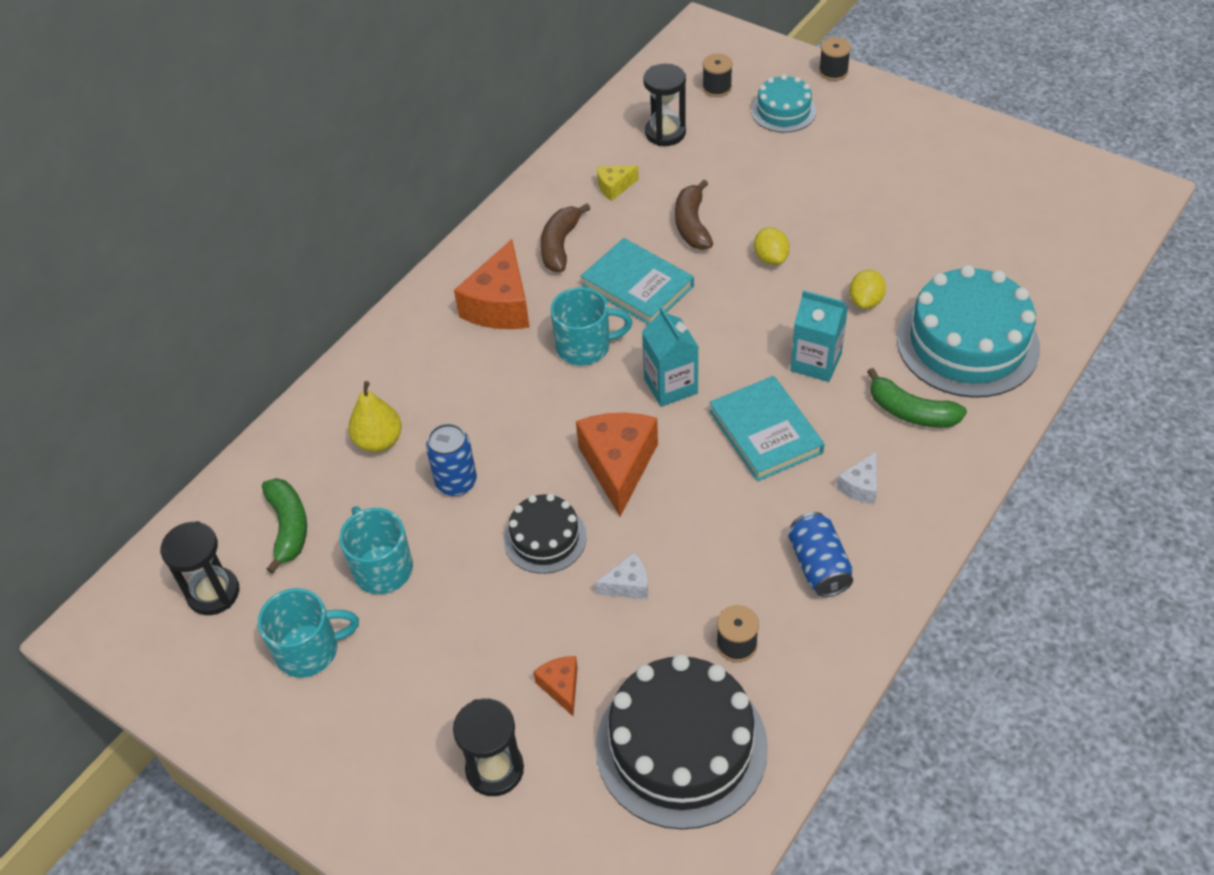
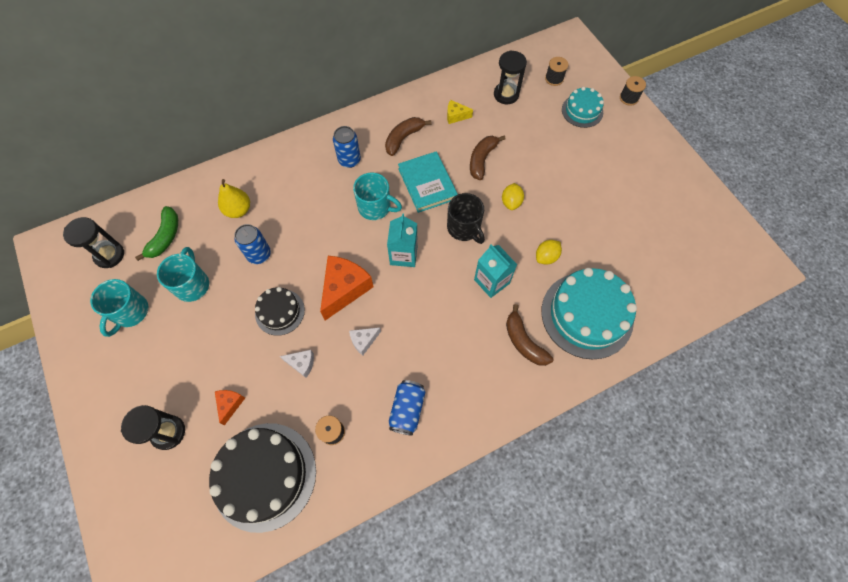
camera: 25 degrees right, 15 degrees up
(309, 650) = (130, 312): turquoise mug -> turquoise mug turned 90 degrees clockwise
(500, 305) = (349, 160): orange cheese -> blue can
(730, 316) = (464, 228): none -> black mug
(765, 432) = (434, 310): turquoise book -> none
(860, 486) = (463, 373): white cheese -> white cheese (364, 341)
(911, 412) = (523, 342): green banana -> brown banana

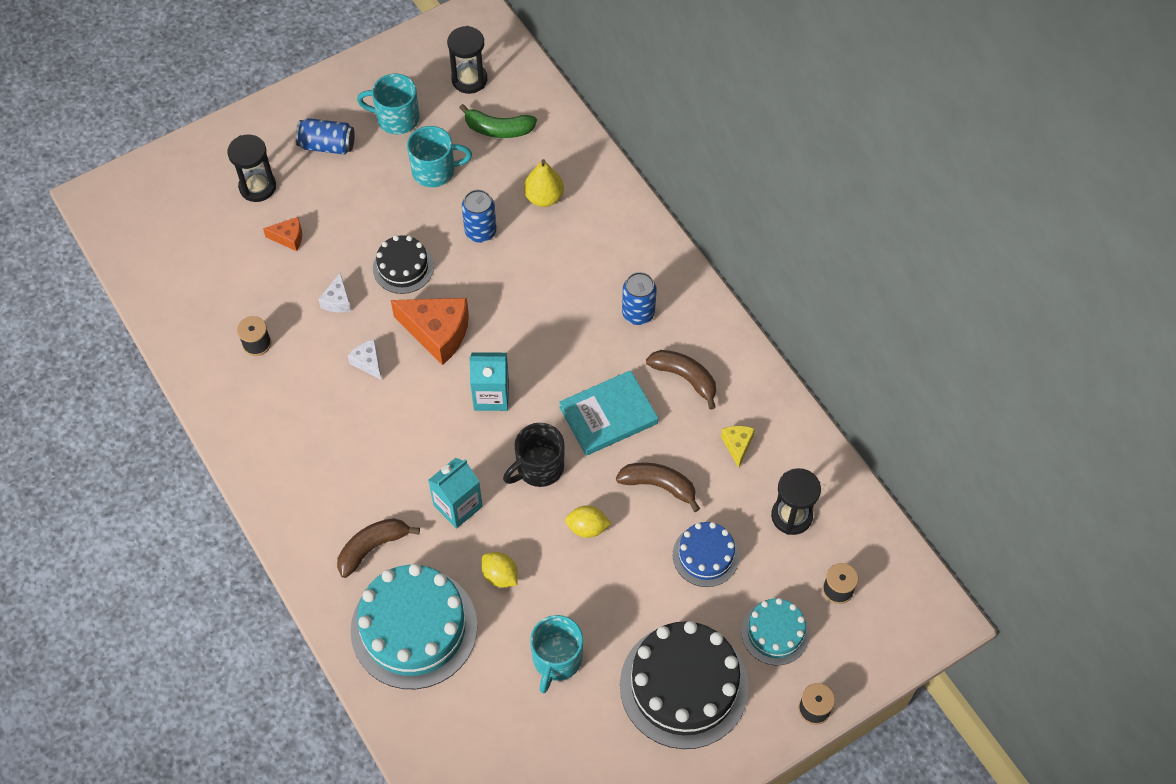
camera: 85 degrees right, 5 degrees down
(264, 476) = (210, 285): black cake -> black cake (684, 685)
(375, 207) = (562, 354): turquoise mug -> turquoise mug (556, 659)
(407, 410) = (283, 418): blue can -> blue can (327, 145)
(532, 140) = (705, 555): none -> blue cake

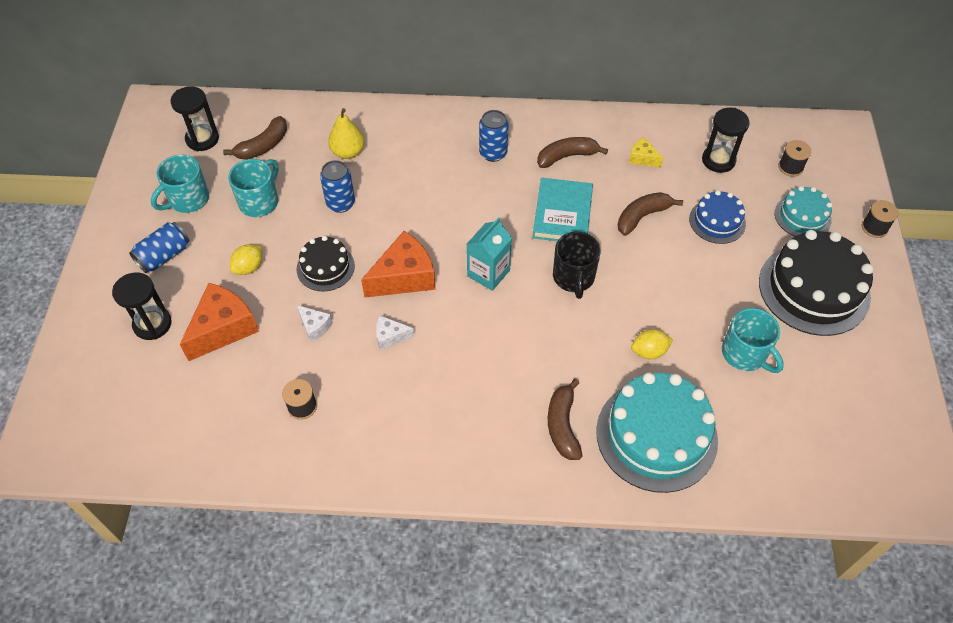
camera: 55 degrees left, 5 degrees down
(289, 238) = (223, 328): orange cheese -> orange cheese, size x1.99
(458, 506) = (568, 346): turquoise carton -> none
(498, 129) = (263, 146): green banana -> brown banana
(587, 528) = (646, 276): yellow lemon -> yellow lemon (249, 267)

